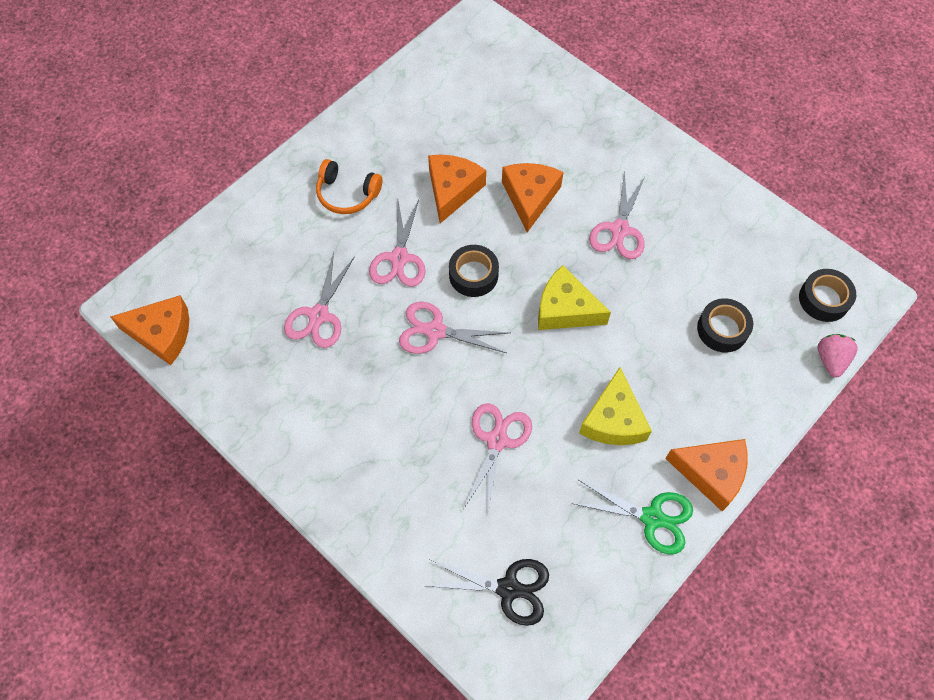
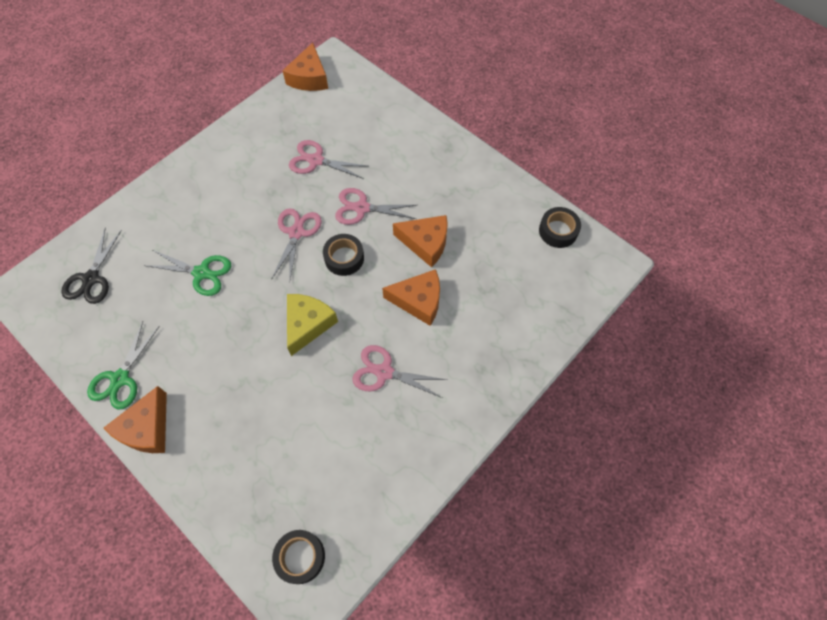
camera: 90 degrees right, 0 degrees up
(347, 194) = (421, 172): orange headphones -> none
(497, 440) = (202, 273): pink scissors -> green scissors
(613, 420) = (205, 355): yellow cheese -> none
(722, 329) = (277, 453): black tape -> black tape (558, 231)
(831, 360) = (235, 553): pink strawberry -> none

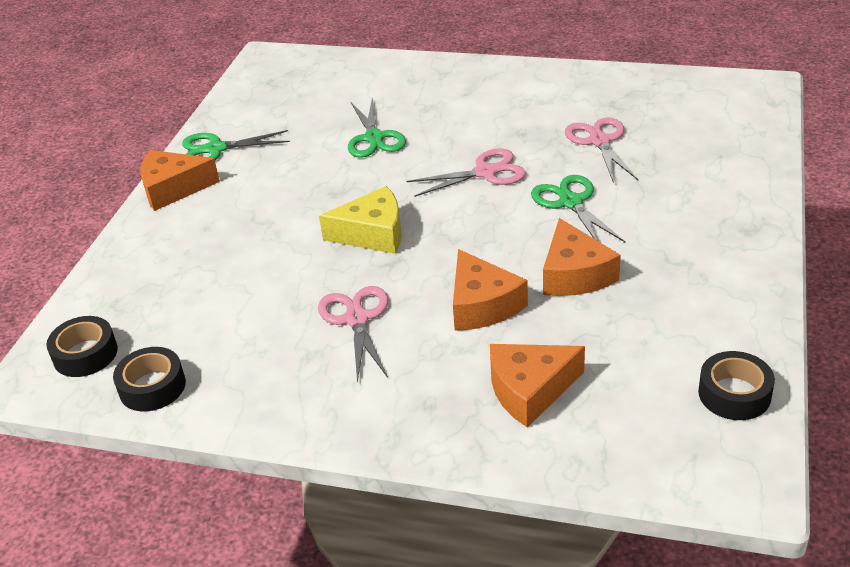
camera: 65 degrees right, 25 degrees down
(91, 279) = (310, 83): black scissors -> none
(309, 78) = (712, 84): orange cheese -> orange cheese (530, 390)
(344, 258) = (486, 220): black tape -> black tape (152, 387)
(362, 208) = (570, 202): pink scissors -> green scissors

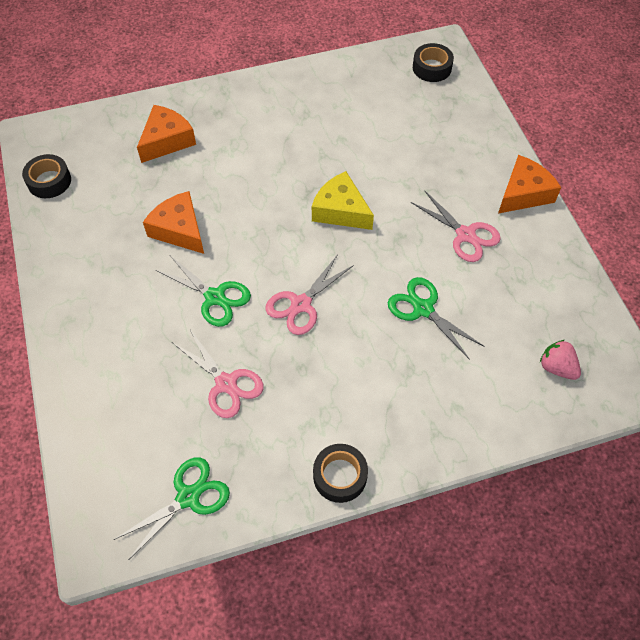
camera: 145 degrees right, 20 degrees up
(152, 387) = (374, 66): black tape -> black tape (340, 476)
(215, 149) = (538, 244): green scissors -> green scissors (188, 497)
(309, 79) = (557, 367): none -> pink strawberry
(356, 319) = (298, 145): pink scissors -> pink scissors (465, 235)
(373, 234) = (340, 210): yellow cheese -> yellow cheese turned 75 degrees clockwise
(482, 305) = (227, 183): orange cheese -> none

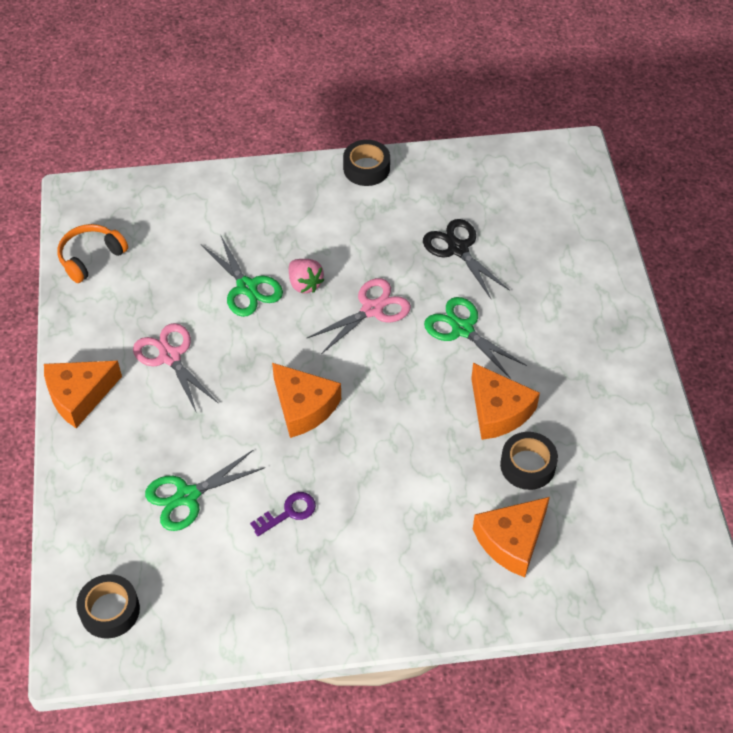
camera: 170 degrees left, 5 degrees down
(49, 181) = (665, 501): black tape -> black tape (527, 465)
(188, 497) = (498, 171): green scissors -> green scissors (187, 496)
(226, 383) = (458, 249): pink scissors -> black scissors
(331, 136) = (288, 512): none -> purple key
(340, 210) = (303, 407): yellow cheese -> orange cheese
(557, 367) = (140, 219): pink strawberry -> pink strawberry (305, 284)
(582, 317) = (91, 257): none -> orange headphones

